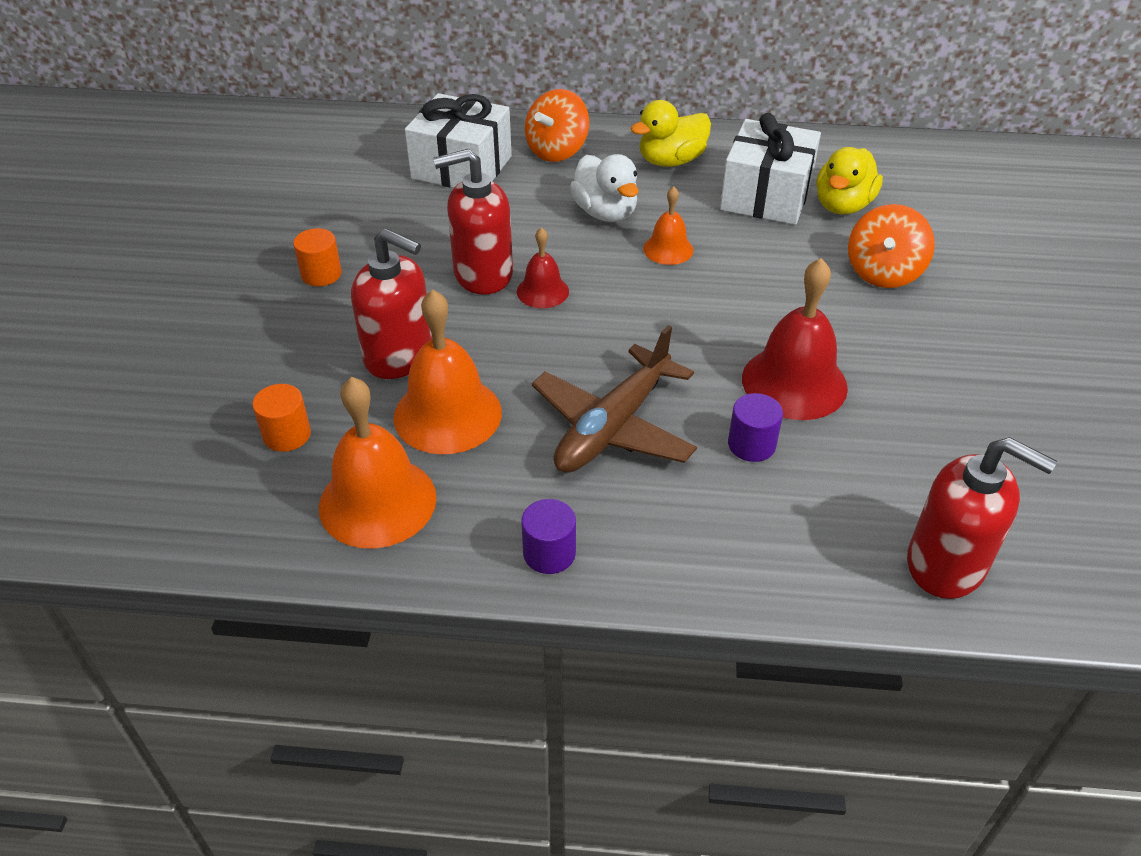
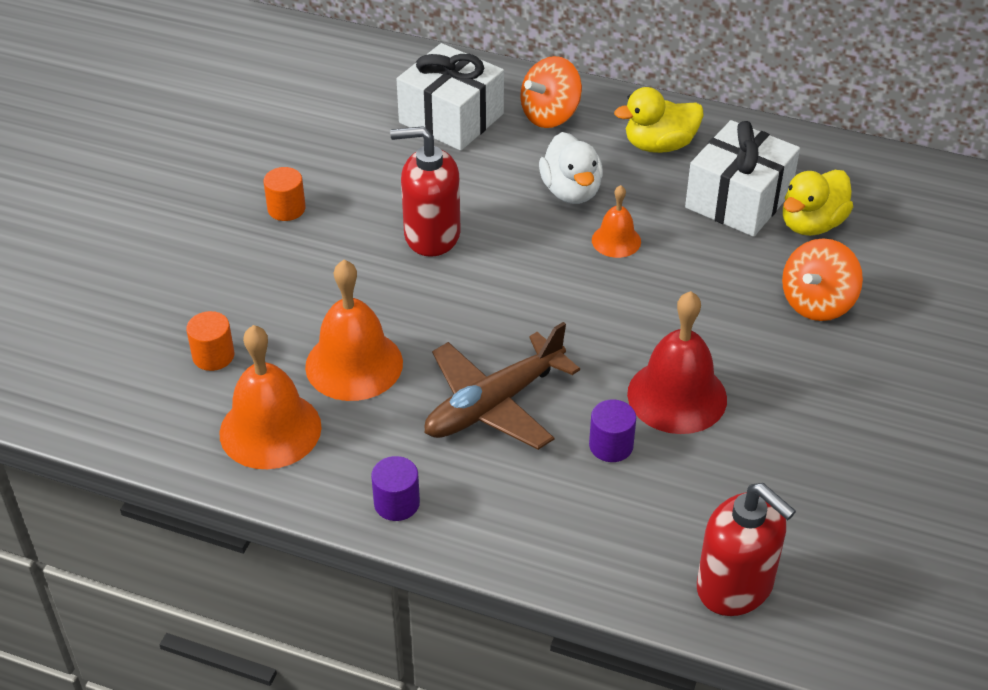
camera: 15 degrees right, 0 degrees up
(399, 356) = (330, 301): red soap dispenser -> none
(542, 291) = (480, 262): red bell -> none

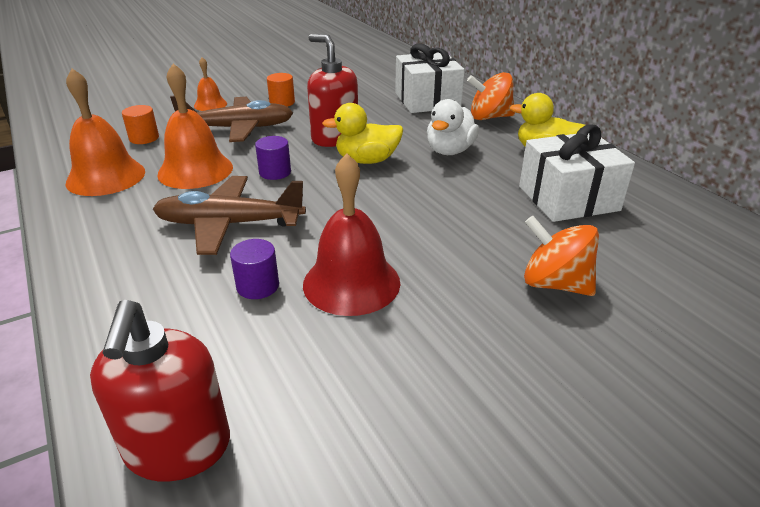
camera: 40 degrees right, 10 degrees down
(302, 279) = (238, 128): none -> brown plane
(396, 503) = (89, 242): purple cylinder -> purple cylinder (275, 172)
(616, 240) = (443, 183): orange bell -> orange bell (210, 104)
(811, 224) = (615, 235): yellow duck -> yellow duck (367, 160)
(817, 303) = (555, 284): orange spinning top -> orange spinning top turned 45 degrees clockwise

